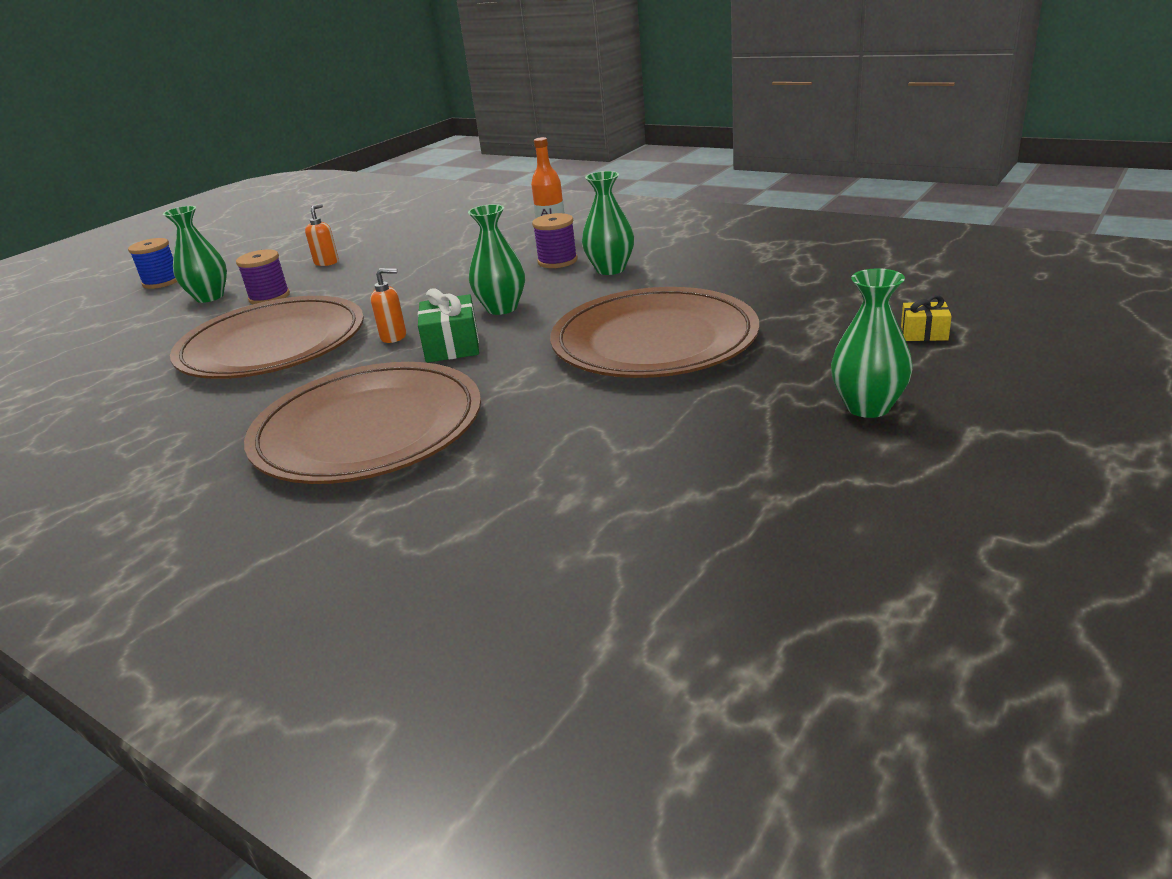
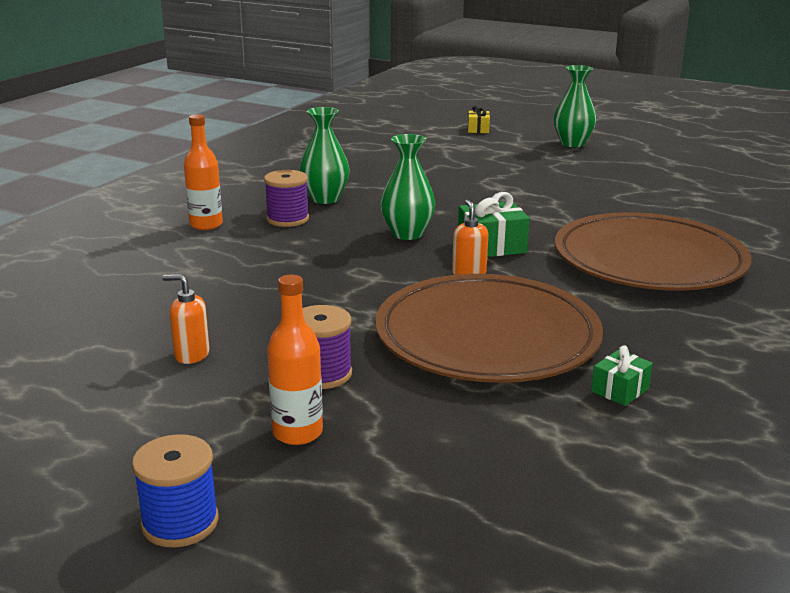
camera: 100 degrees left, 5 degrees down
(147, 393) = (620, 390): none -> green gift
(209, 297) = (297, 433): green vase -> orange bottle
(654, 341) = (485, 183): brown plate -> none

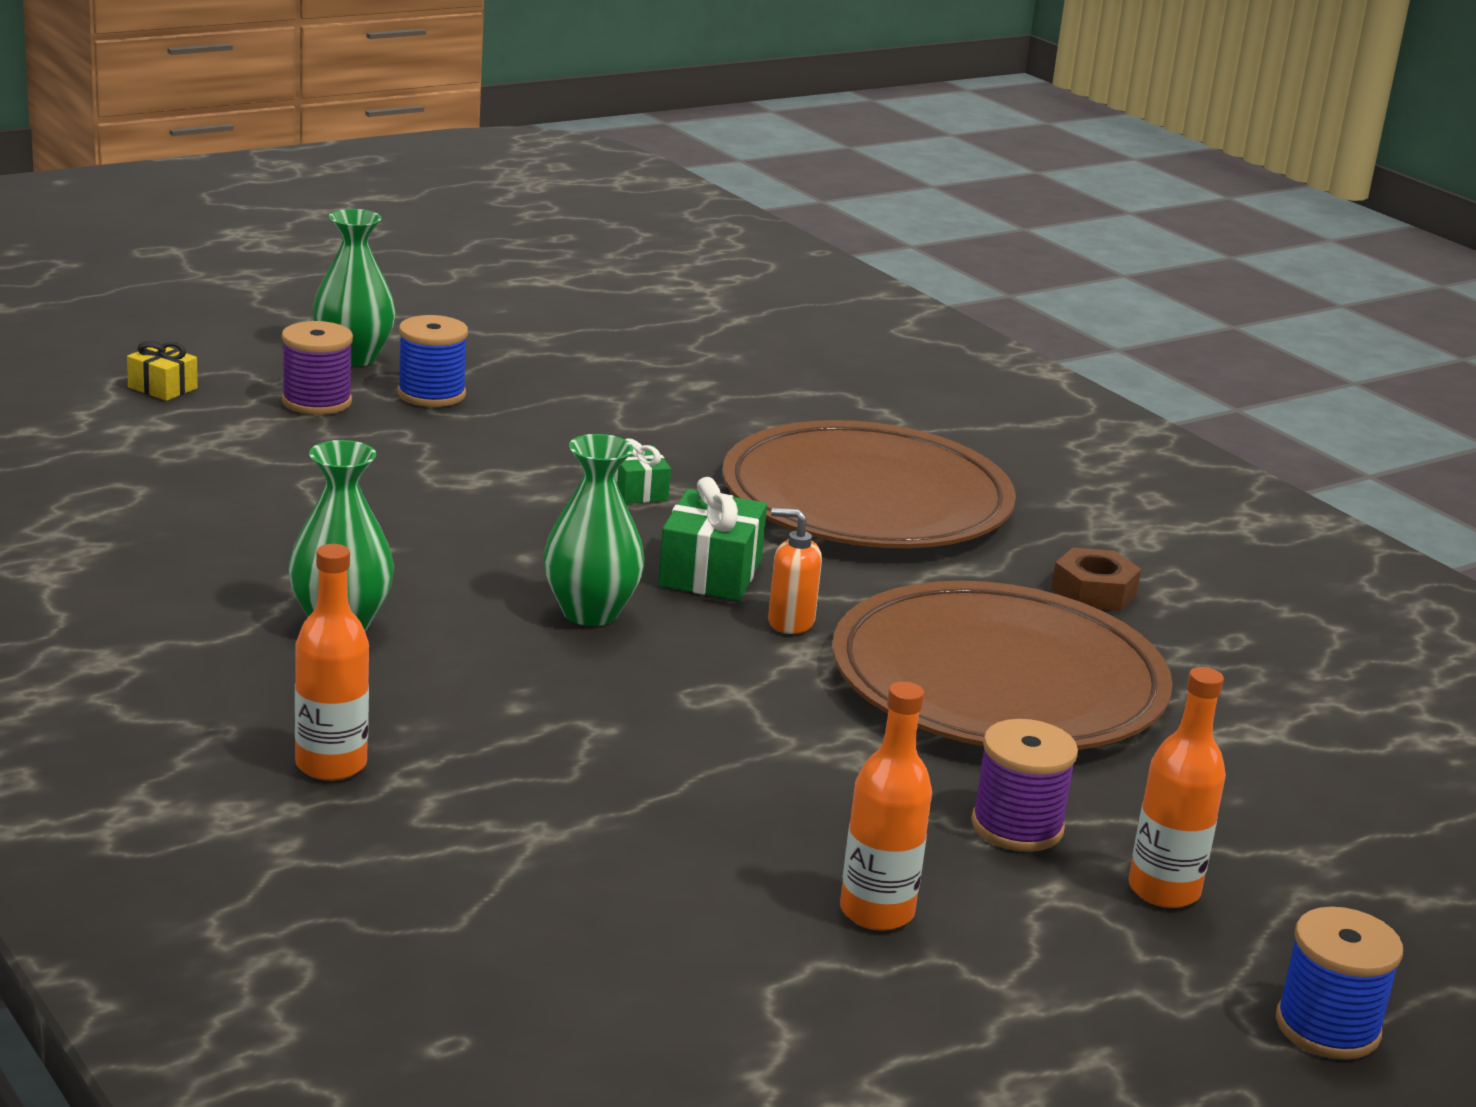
camera: 65 degrees left, 0 degrees up
(191, 355) = (876, 912): orange soap dispenser -> orange bottle
(287, 219) = (400, 684): purple spool -> purple spool (317, 402)
(566, 161) = (431, 394): none -> blue spool
(620, 390) = (1193, 658): green gift -> green gift (638, 490)
(655, 341) = (1094, 592): none -> brown nut

